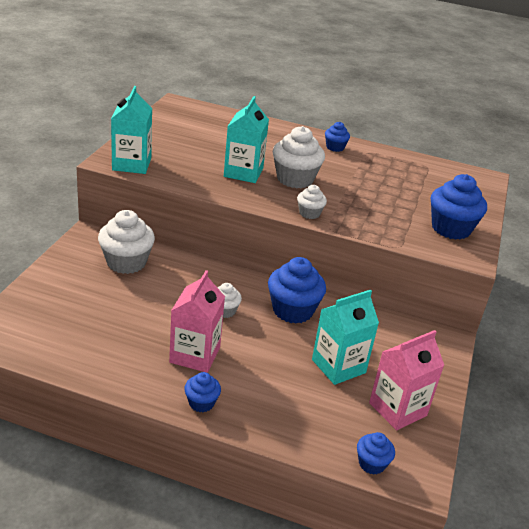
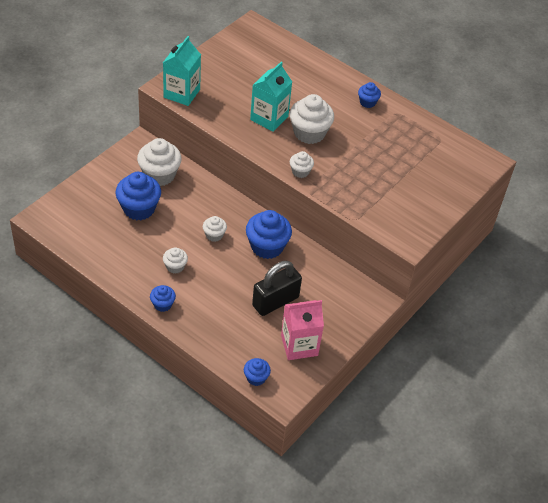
camera: 20 degrees right, 15 degrees up
(195, 355) = (175, 266): pink carton -> white cupcake
(338, 366) = (275, 301): turquoise carton -> black padlock
(451, 228) = (412, 210): blue cupcake -> blue cupcake (139, 208)

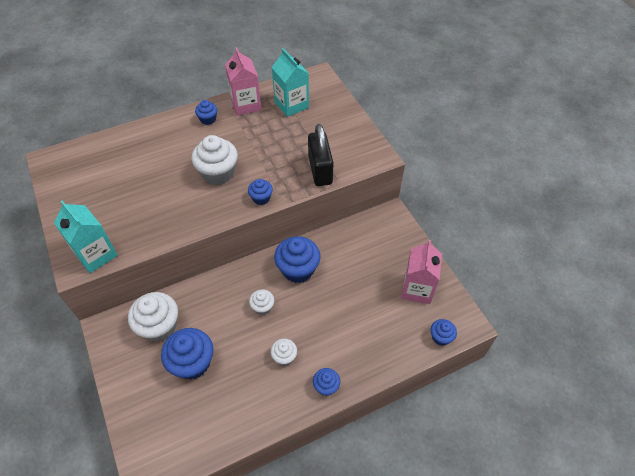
camera: 60 degrees left, 5 degrees up
(269, 118) = (180, 195): turquoise carton -> turquoise carton (291, 105)
(275, 301) = (362, 288): black padlock -> black padlock (320, 170)
(300, 172) = (261, 198): white cupcake -> blue cupcake
(405, 121) = (246, 104): none -> pink carton

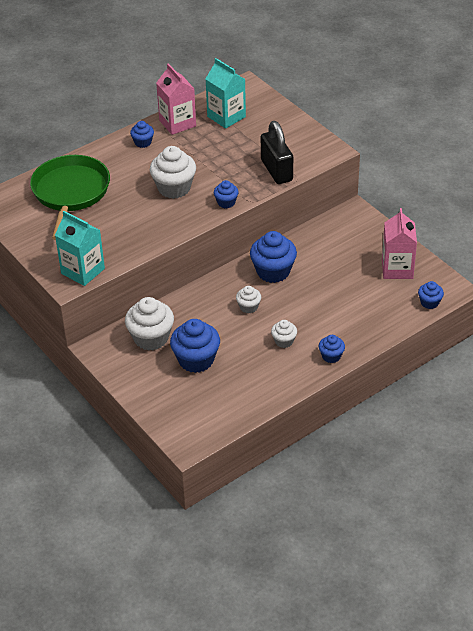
camera: 10 degrees left, 10 degrees down
(122, 163) = (70, 193): none -> green pan

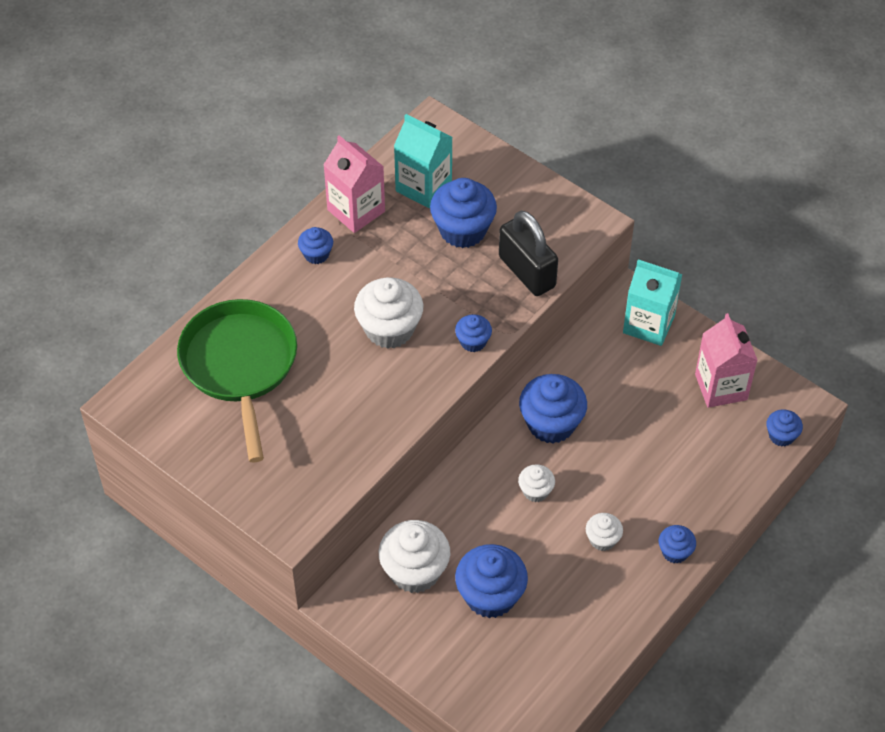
camera: 15 degrees left, 10 degrees up
(83, 271) = (305, 502): turquoise carton -> turquoise carton (648, 324)
(243, 143) = (463, 230): none -> blue cupcake

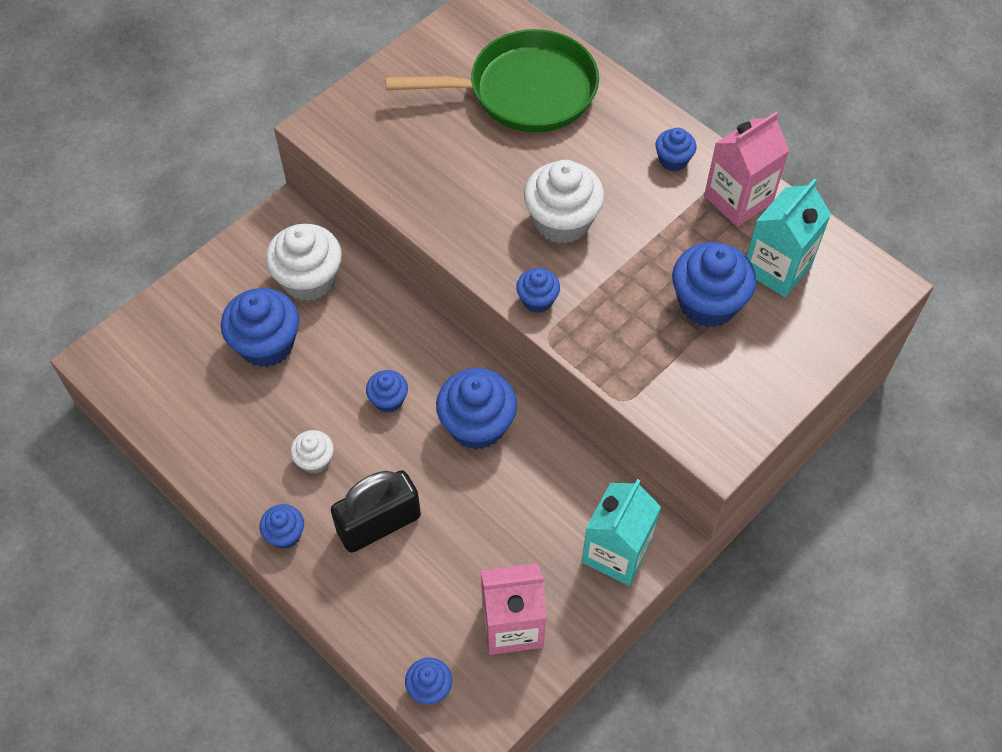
camera: 95 degrees right, 5 degrees up
(527, 272) = (639, 365): black padlock -> black padlock (379, 524)
(535, 491) = (388, 400): white cupcake -> blue cupcake

